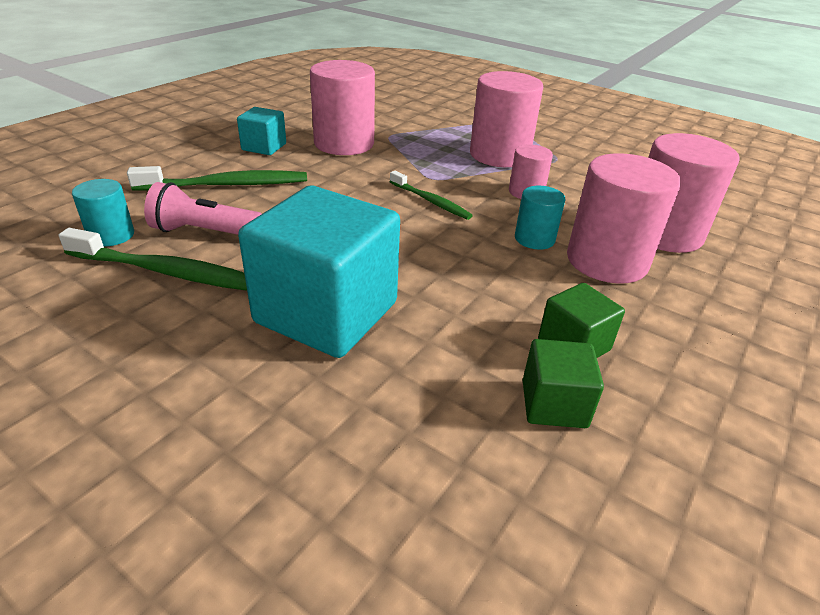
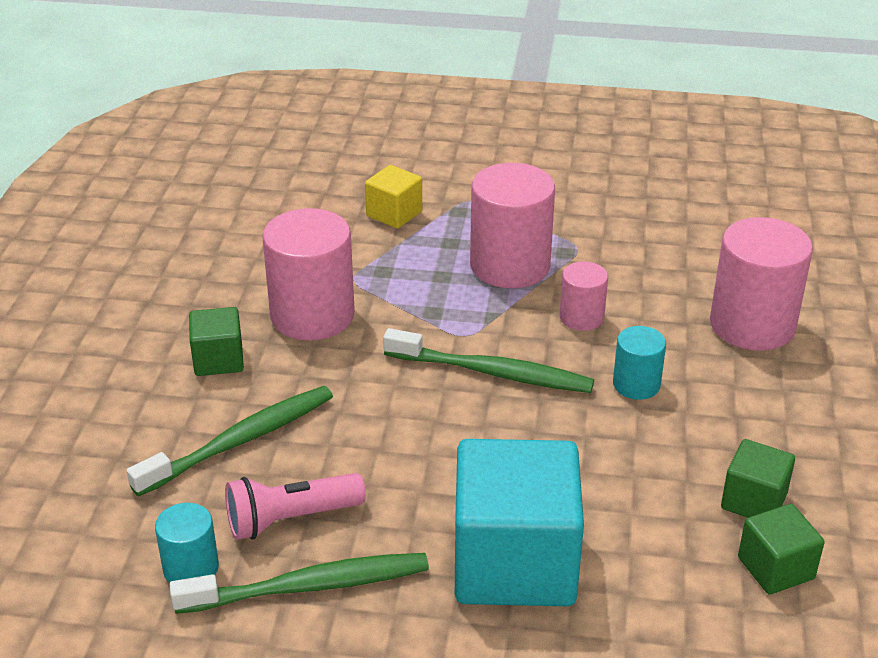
camera: 25 degrees left, 0 degrees up
(264, 147) = (218, 360): turquoise cube -> green cube
(430, 201) = (492, 372): green toothbrush -> green toothbrush, size x1.62
(447, 116) = (394, 214): none -> yellow cube
(606, 261) = (721, 386): pink cylinder -> none

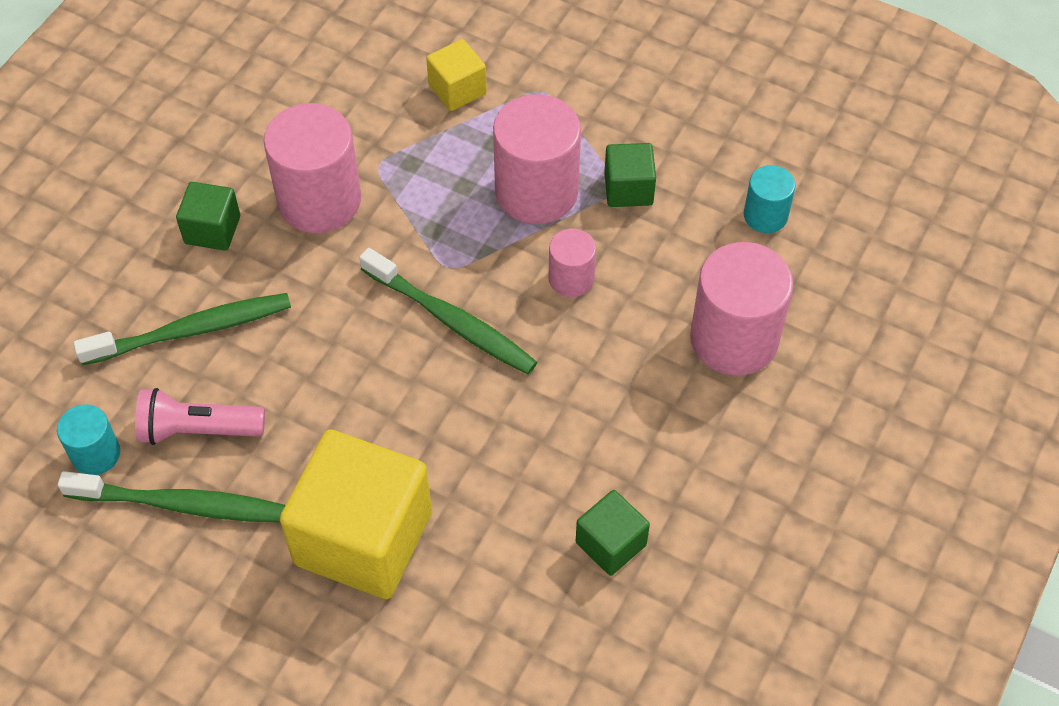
camera: 20 degrees right, 20 degrees up
(514, 563) = (363, 538): turquoise cube -> yellow cube
(636, 384) = (578, 377): turquoise cylinder -> turquoise cylinder (765, 215)
(775, 568) = (587, 621): green cube -> green cube (628, 189)

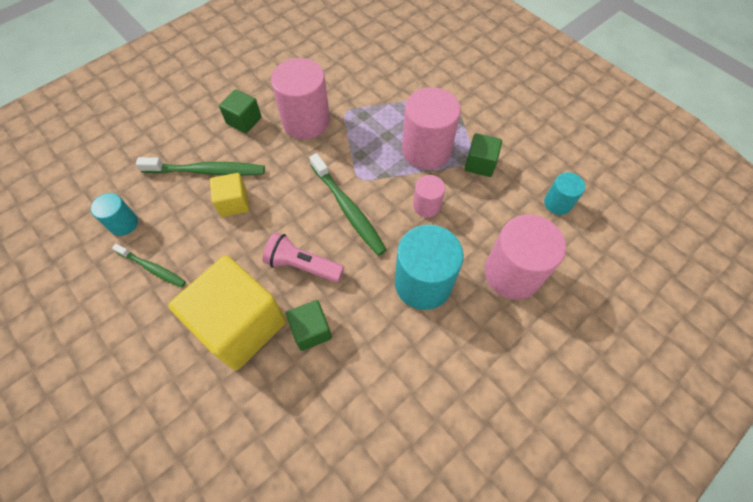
camera: 20 degrees right, 5 degrees up
(182, 504) = (152, 268): green toothbrush -> green toothbrush, size x0.62
(198, 430) = (182, 227): pink flashlight -> pink flashlight (303, 265)
(457, 90) = (405, 83): yellow cube -> yellow cube (234, 203)
(610, 393) = (423, 283): none -> turquoise cylinder
(611, 544) = (386, 383): green cube -> green cube (311, 330)

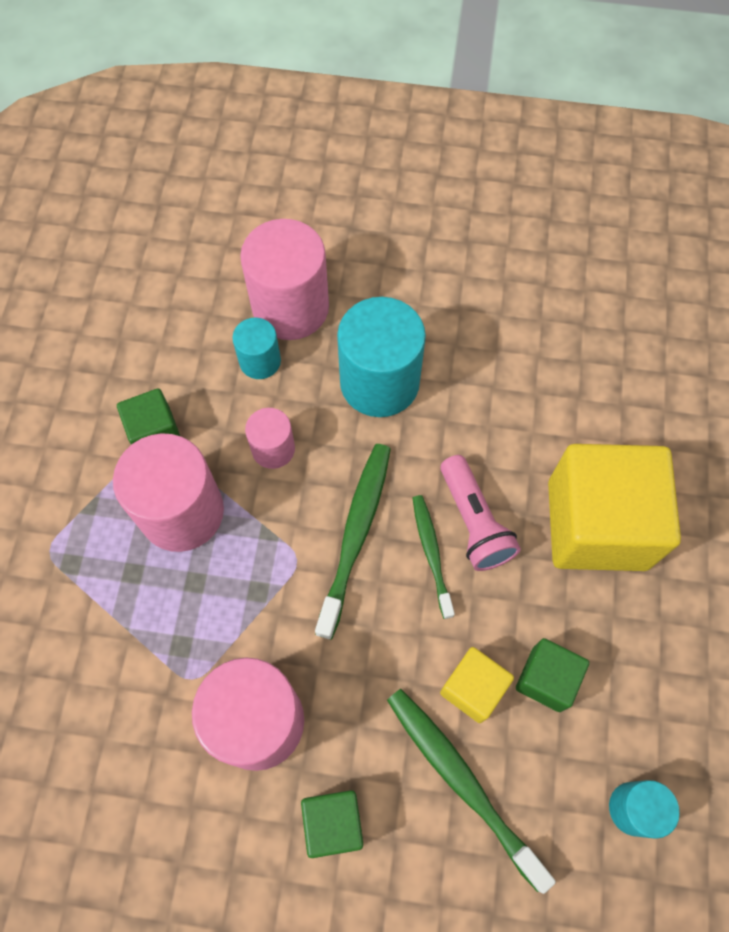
camera: 130 degrees left, 5 degrees up
(152, 268) = (642, 695): green toothbrush -> green toothbrush (431, 553)
(311, 330) = (533, 448): green cube -> green cube (546, 679)
(557, 203) = (152, 316): turquoise cylinder -> turquoise cylinder (260, 361)

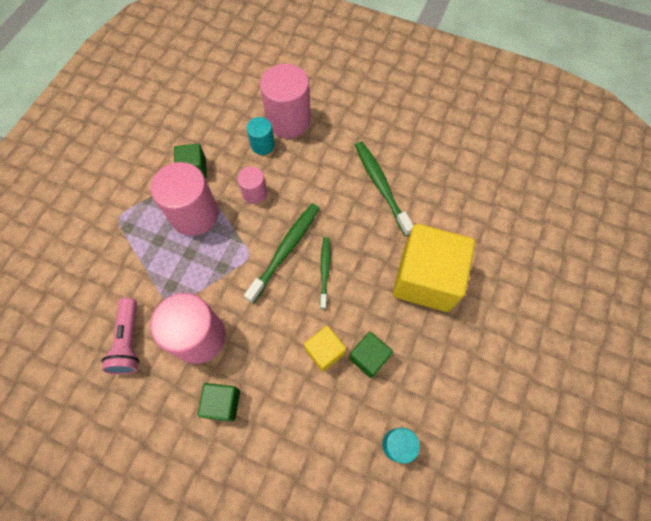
camera: 15 degrees right, 0 degrees up
(379, 382) = (325, 171): turquoise cylinder -> none
(462, 781) = (302, 401): green toothbrush -> green toothbrush (381, 186)
(474, 522) = (354, 260): pink flashlight -> pink flashlight (129, 341)

